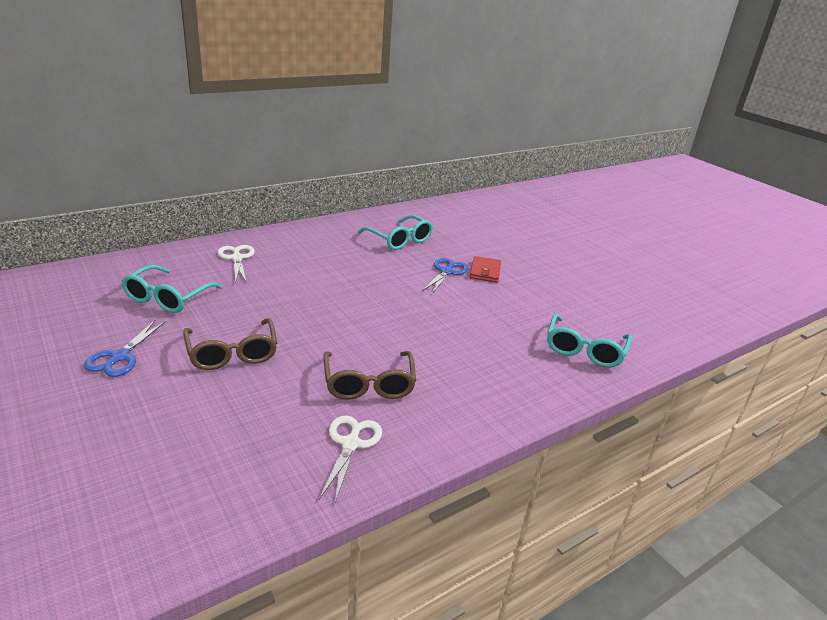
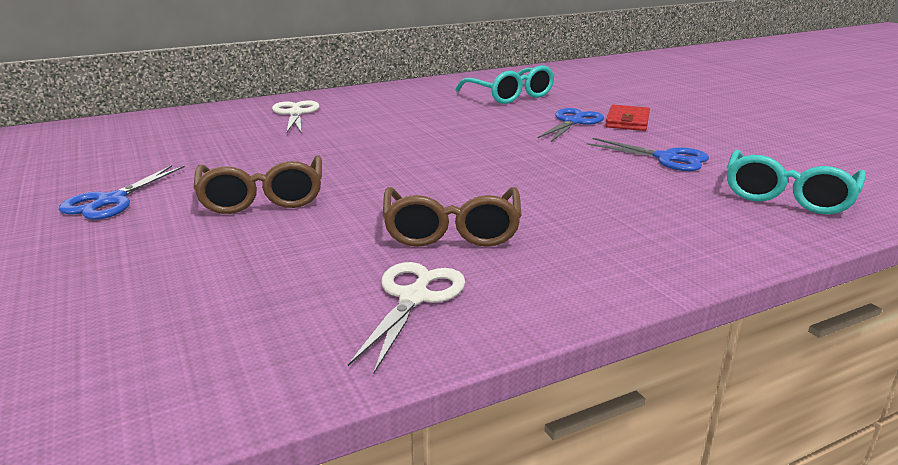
camera: 10 degrees right, 5 degrees down
(168, 298) = (196, 147): turquoise glasses -> none
(510, 312) = (666, 158): none -> blue scissors

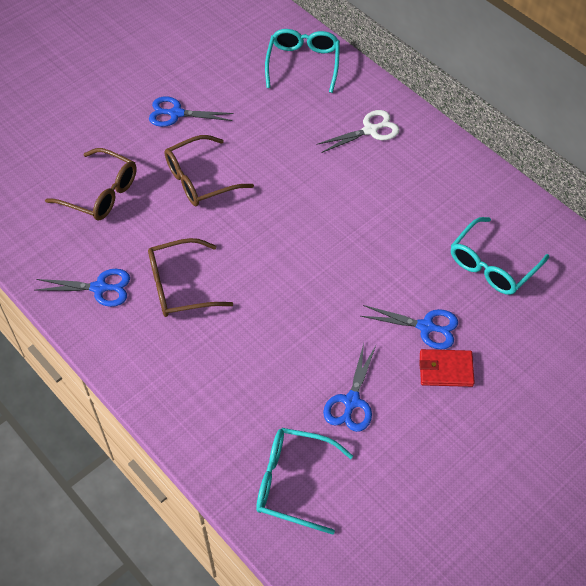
camera: 75 degrees right, 30 degrees up
(150, 127) = (303, 64): none -> turquoise glasses
(195, 276) = (101, 193): none -> brown glasses
(414, 297) = (100, 288): white scissors -> blue scissors

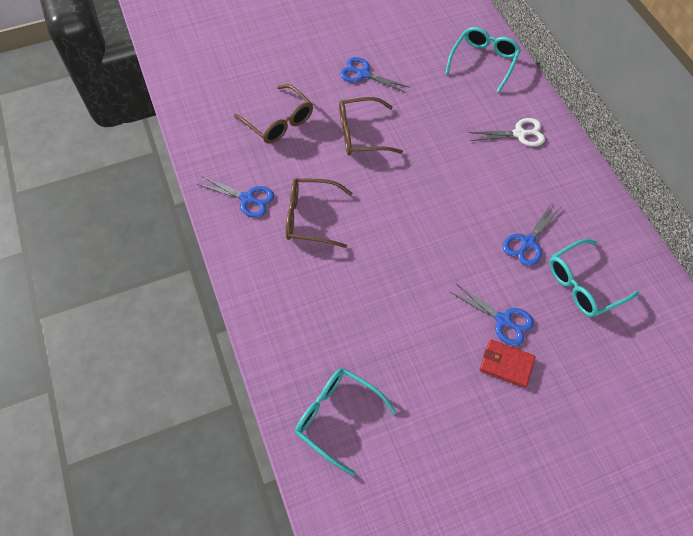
camera: 20 degrees right, 5 degrees up
(351, 401) = (413, 364): blue scissors -> blue scissors (527, 242)

